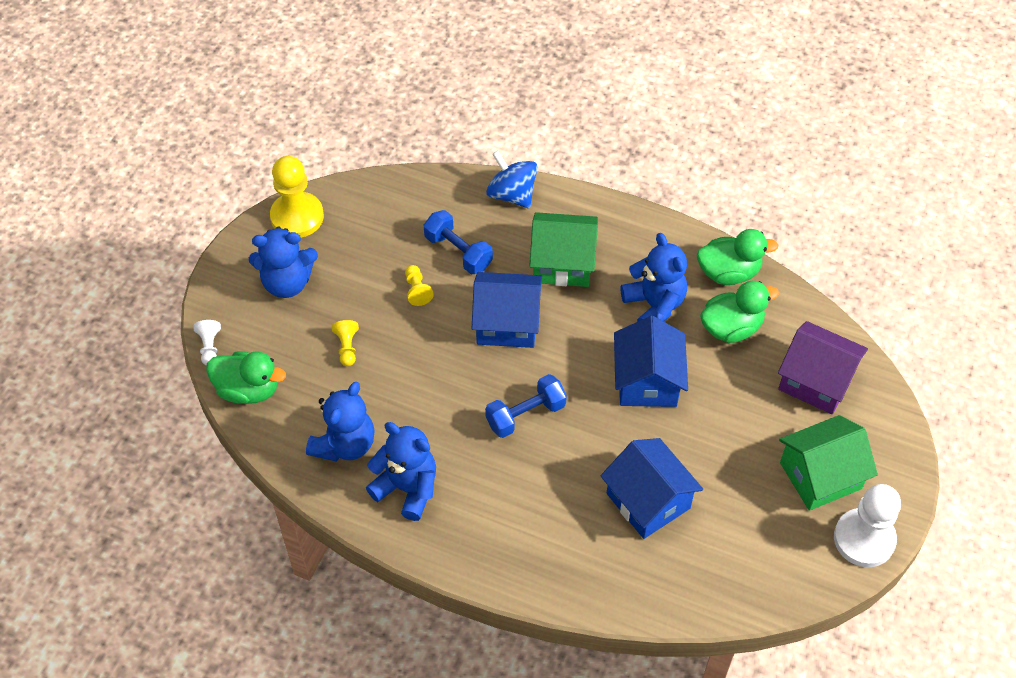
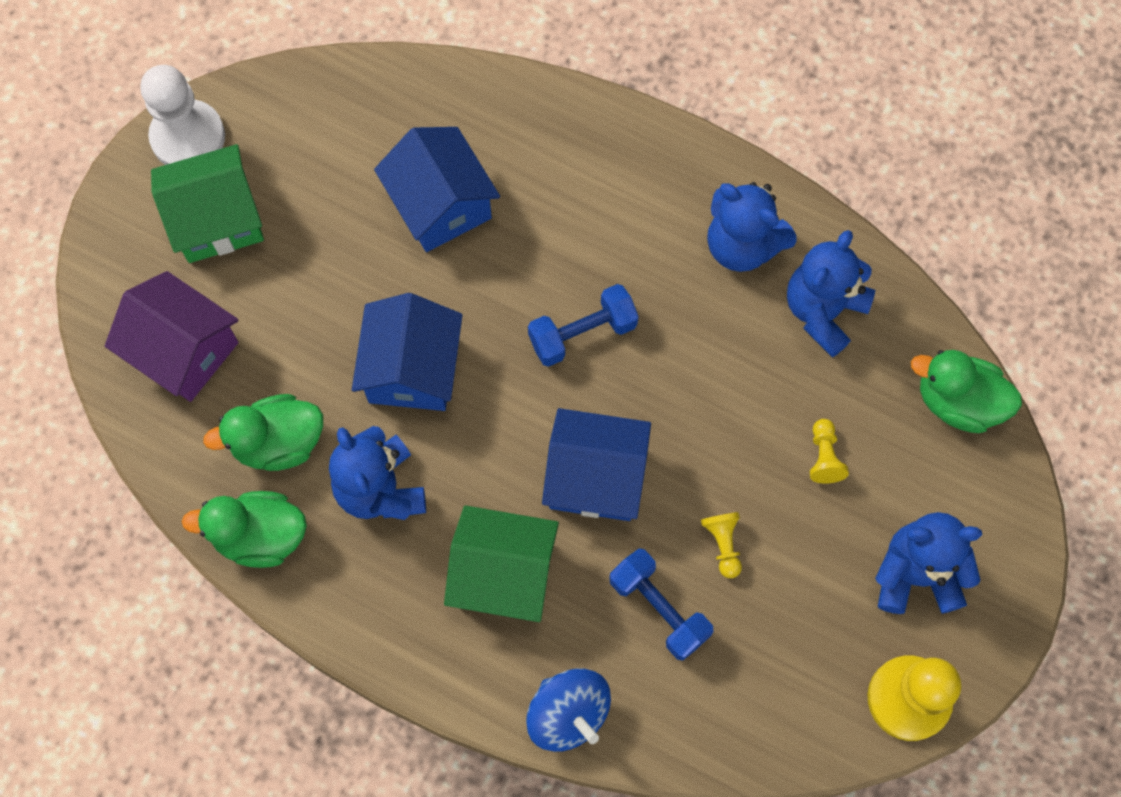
camera: 175 degrees left, 15 degrees up
(209, 347) = (1019, 473): white pawn -> none

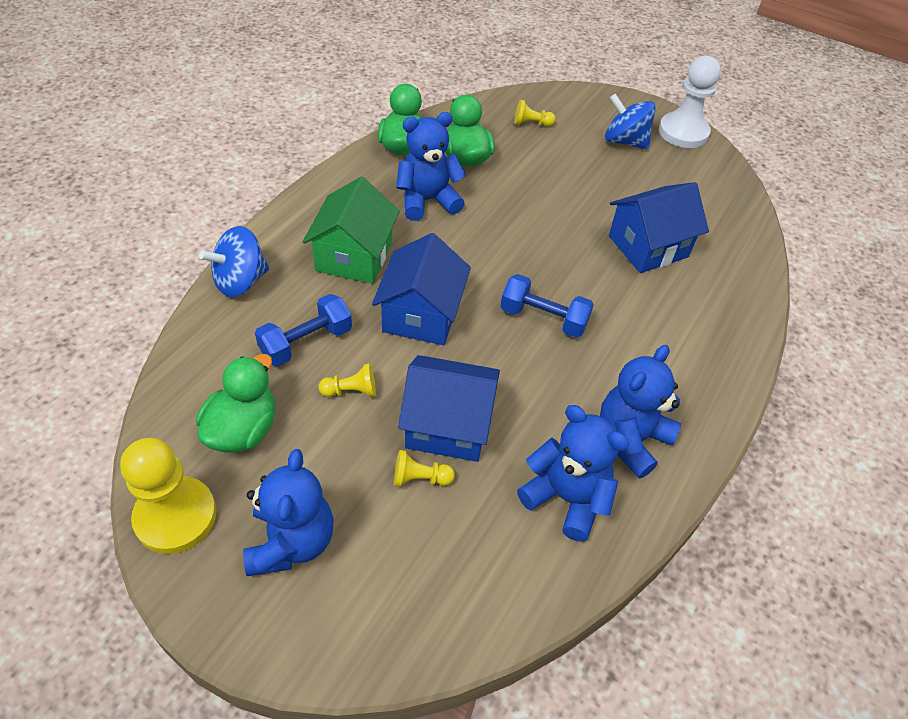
camera: 90 degrees right, 20 degrees down
(184, 351) = (531, 123): purple house -> yellow pawn
(217, 219) = (624, 141): green house -> blue spinning top
(412, 369) = (515, 222): blue house -> blue house (447, 425)
(582, 333) = (543, 318): blue dumbbell -> blue dumbbell turned 45 degrees counterclockwise
(957, 402) = (466, 612): green duck -> green duck (243, 430)

